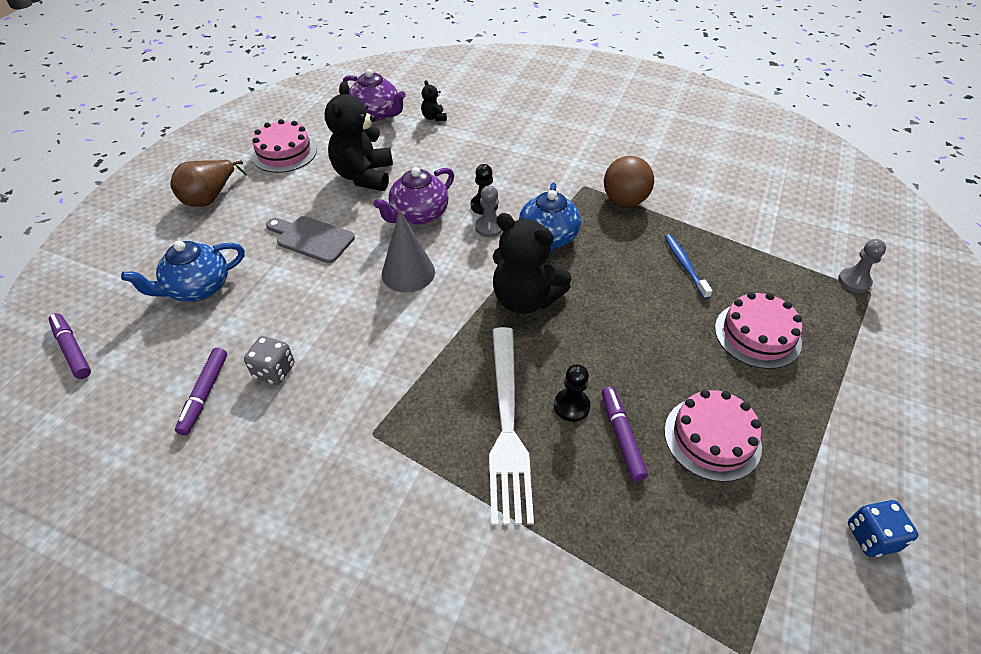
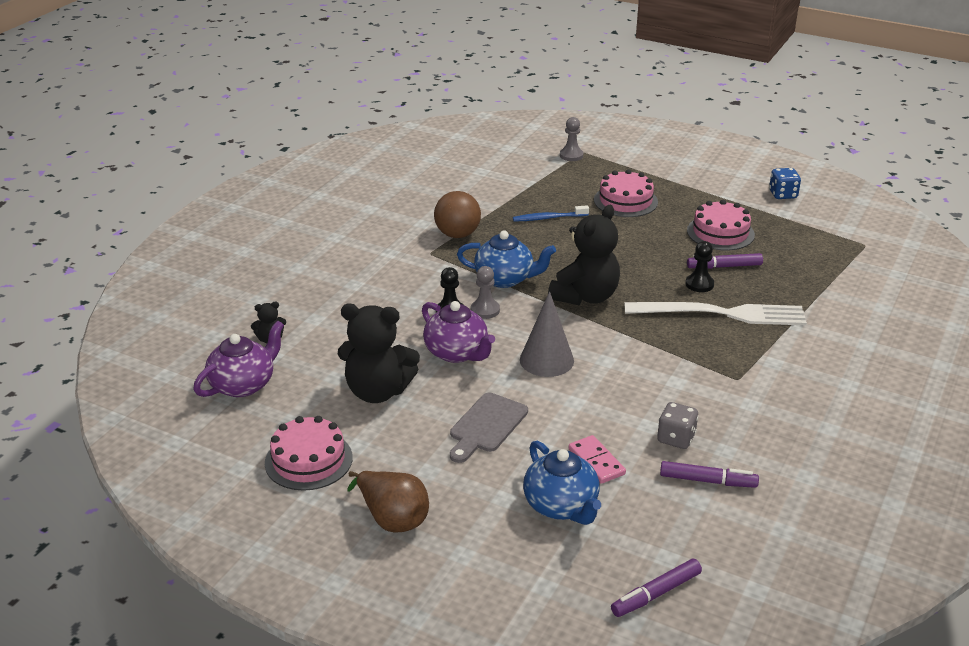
camera: 85 degrees left, 15 degrees down
(251, 310) = (596, 461): none -> pink domino

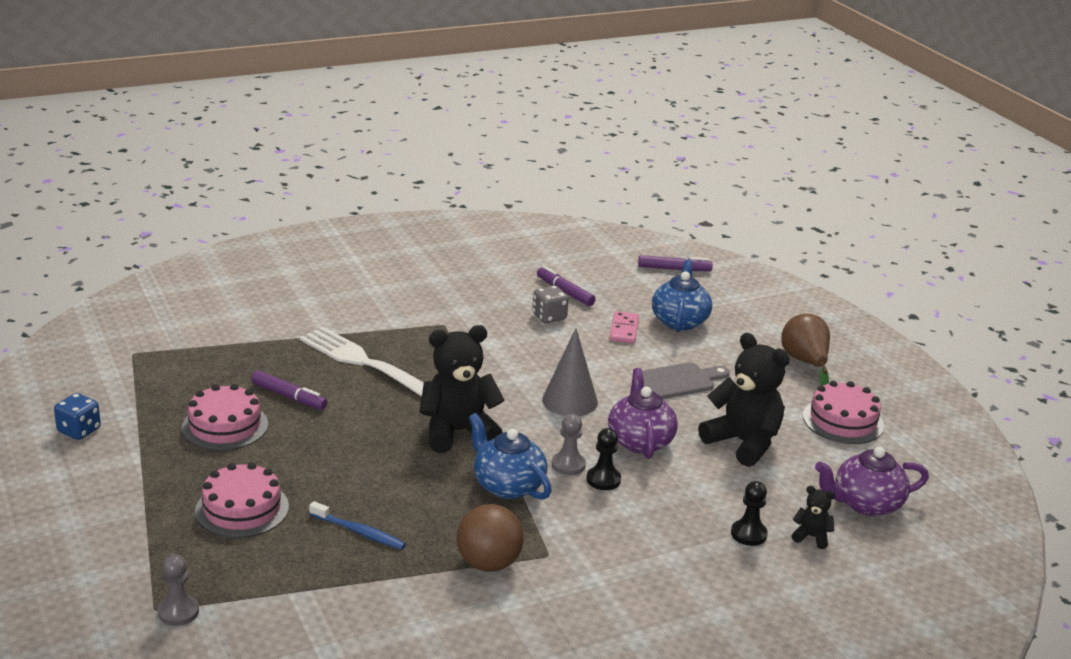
camera: 145 degrees left, 5 degrees down
(699, 284) = (340, 394): black pawn -> black pawn (748, 534)

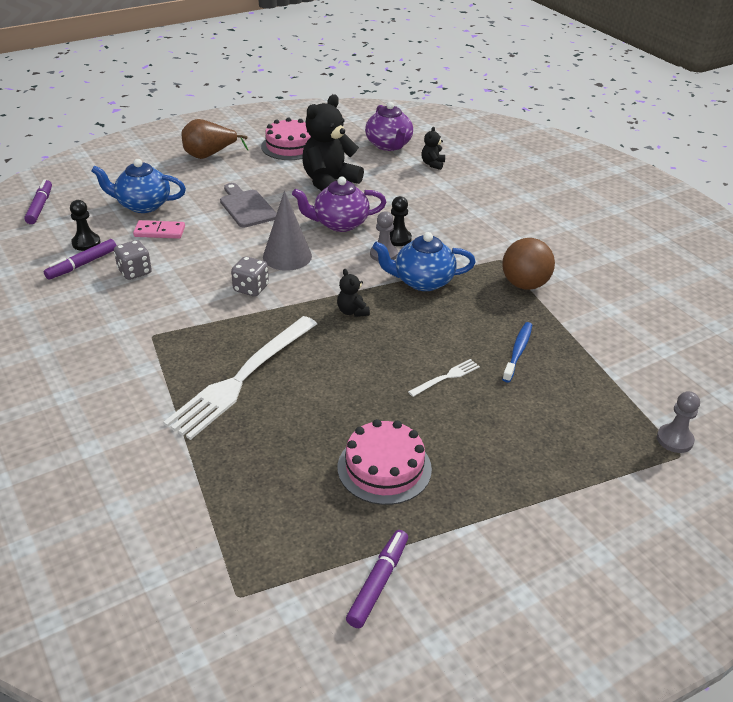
camera: 95 degrees left, 10 degrees up
(79, 430) = (431, 600): blue dice -> none
(242, 509) = (518, 427): pink cake -> none
(289, 396) = (315, 428): purple marker -> purple marker (378, 583)
(332, 476) = (446, 377): none -> white fork
(458, 432) = (352, 311): black teddy bear -> black teddy bear, size x0.45
(507, 485) = (422, 281): blue teapot -> blue teapot turned 45 degrees clockwise
(510, 376) = (251, 288): none -> grey dice
(748, 534) = (439, 184): black pawn -> black pawn (86, 243)

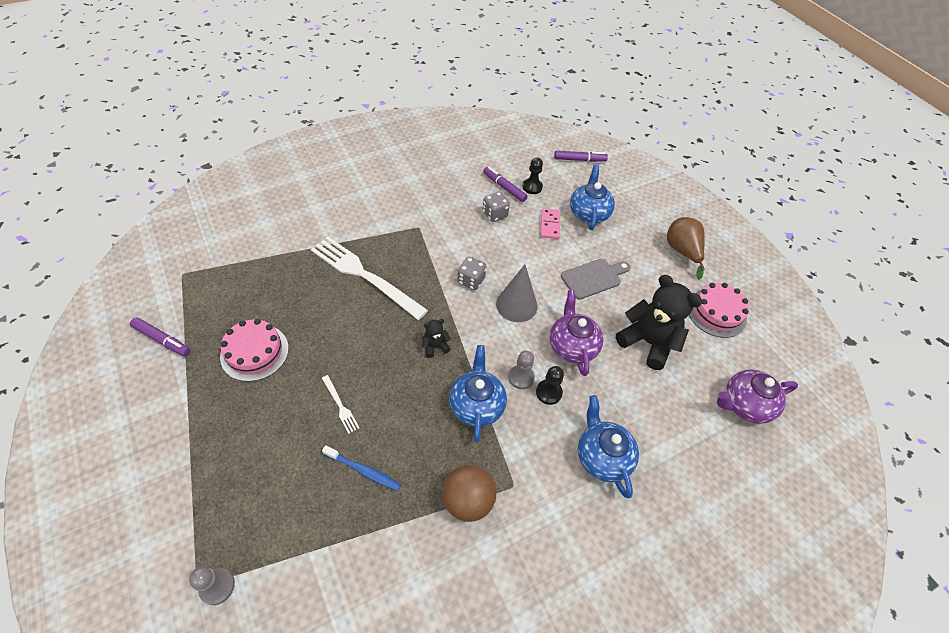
camera: 90 degrees right, 15 degrees up
(432, 164) = (710, 446): black teddy bear -> none
(458, 213) = (602, 457): none -> blue teapot

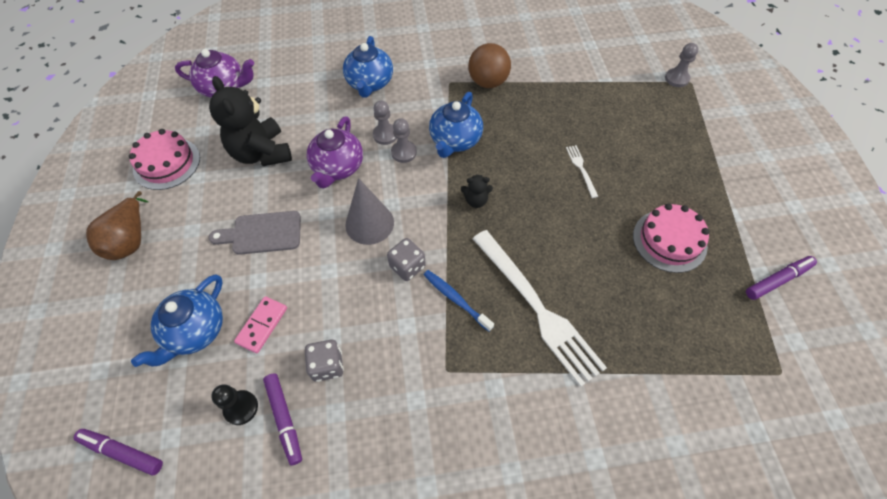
camera: 155 degrees left, 5 degrees up
(162, 340) = (777, 280): purple marker -> purple marker turned 105 degrees clockwise
(363, 470) = (566, 117): blue toothbrush -> blue toothbrush (456, 299)
(548, 392) = (385, 135): black pawn -> grey pawn

